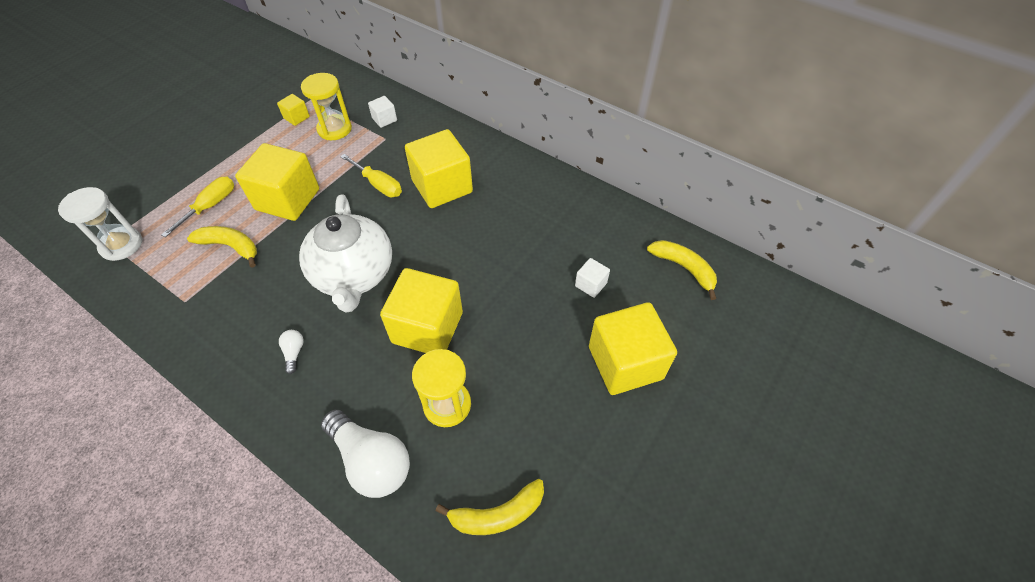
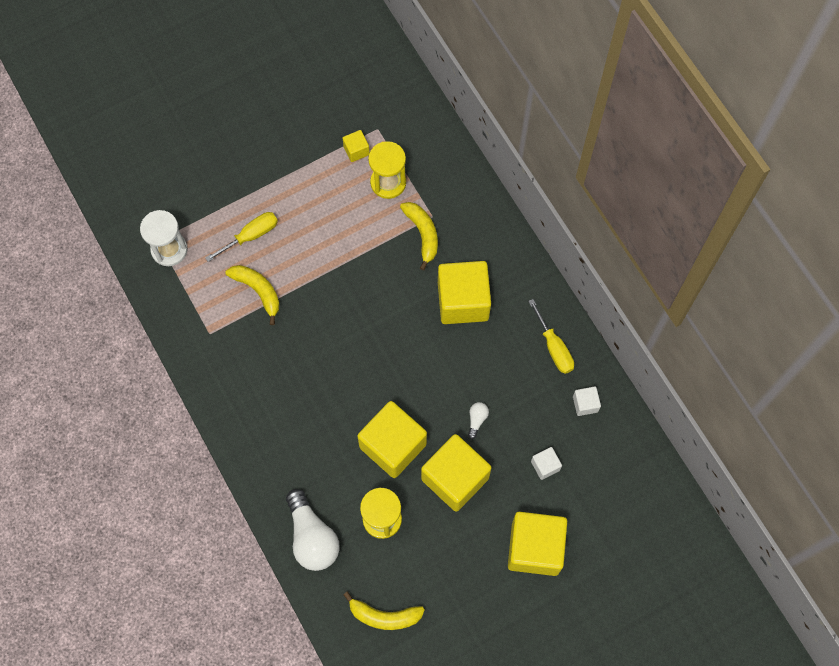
camera: 25 degrees right, 15 degrees up
(288, 199) = (319, 257): yellow cube -> yellow cube (455, 478)
(294, 352) = (282, 422): white light bulb -> white light bulb (477, 420)
(354, 275) = (351, 367): white teapot -> none
(378, 185) = (406, 274): yellow screwdriver -> yellow screwdriver (554, 347)
(384, 119) = (440, 189): white cube -> white cube (585, 404)
(684, 268) = (635, 486): yellow banana -> yellow banana (422, 234)

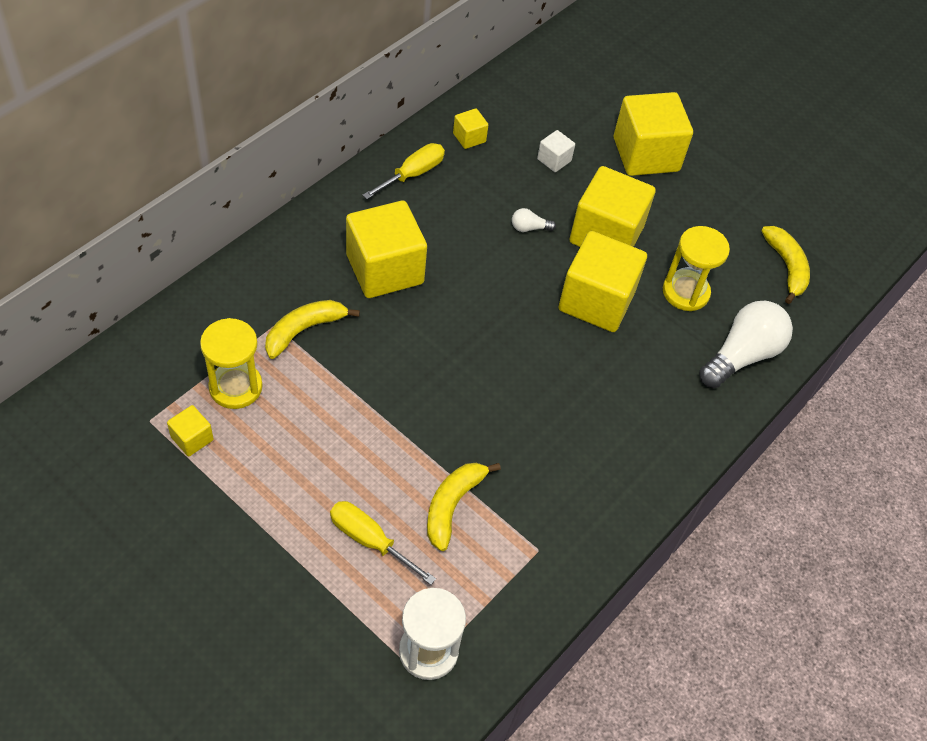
camera: 115 degrees left, 15 degrees down
(585, 404) = (469, 138): white cube -> yellow cube

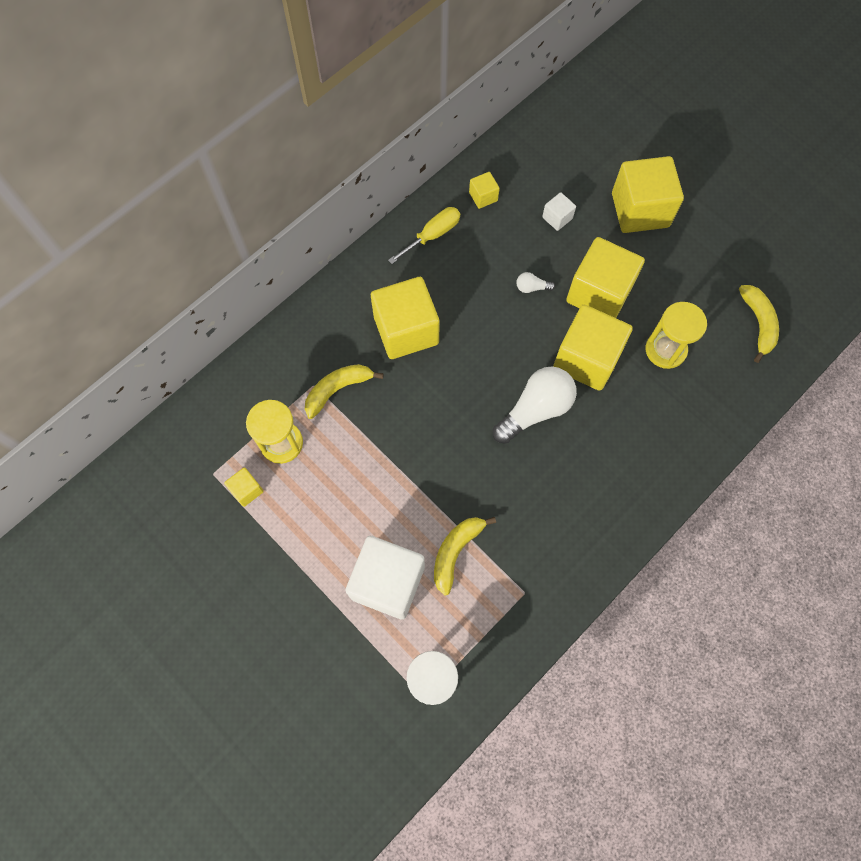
camera: 10 degrees right, 15 degrees up
(370, 540) = (388, 582): yellow screwdriver -> white cube
(742, 355) = (710, 412): white light bulb -> white light bulb (535, 410)

